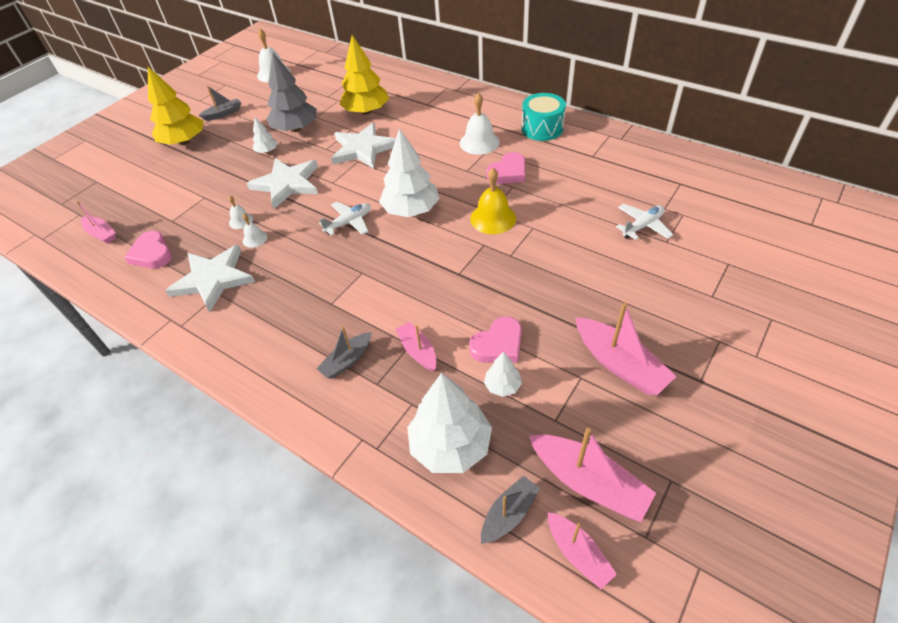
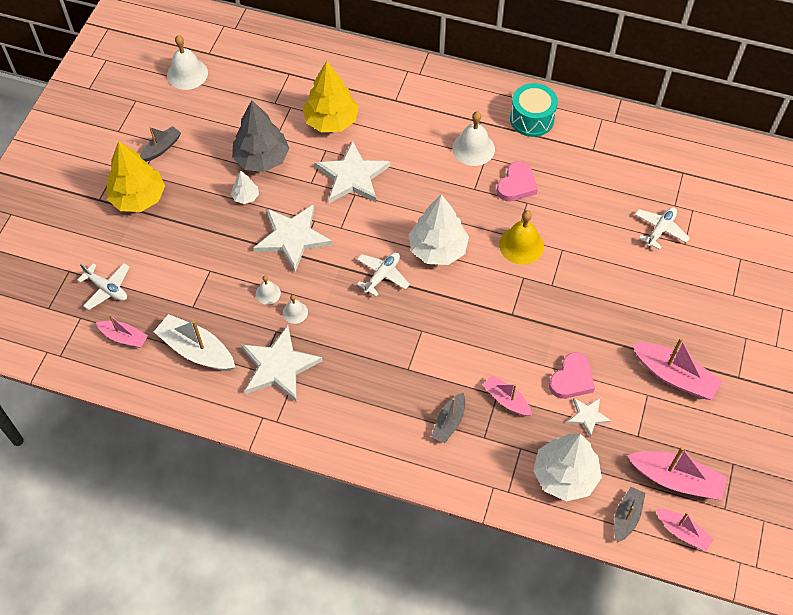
camera: 20 degrees left, 10 degrees up
(115, 197) = (107, 289): none -> white plane
(152, 254) = (196, 350): pink heart -> white boat
(502, 386) = (588, 416): white tree -> white star

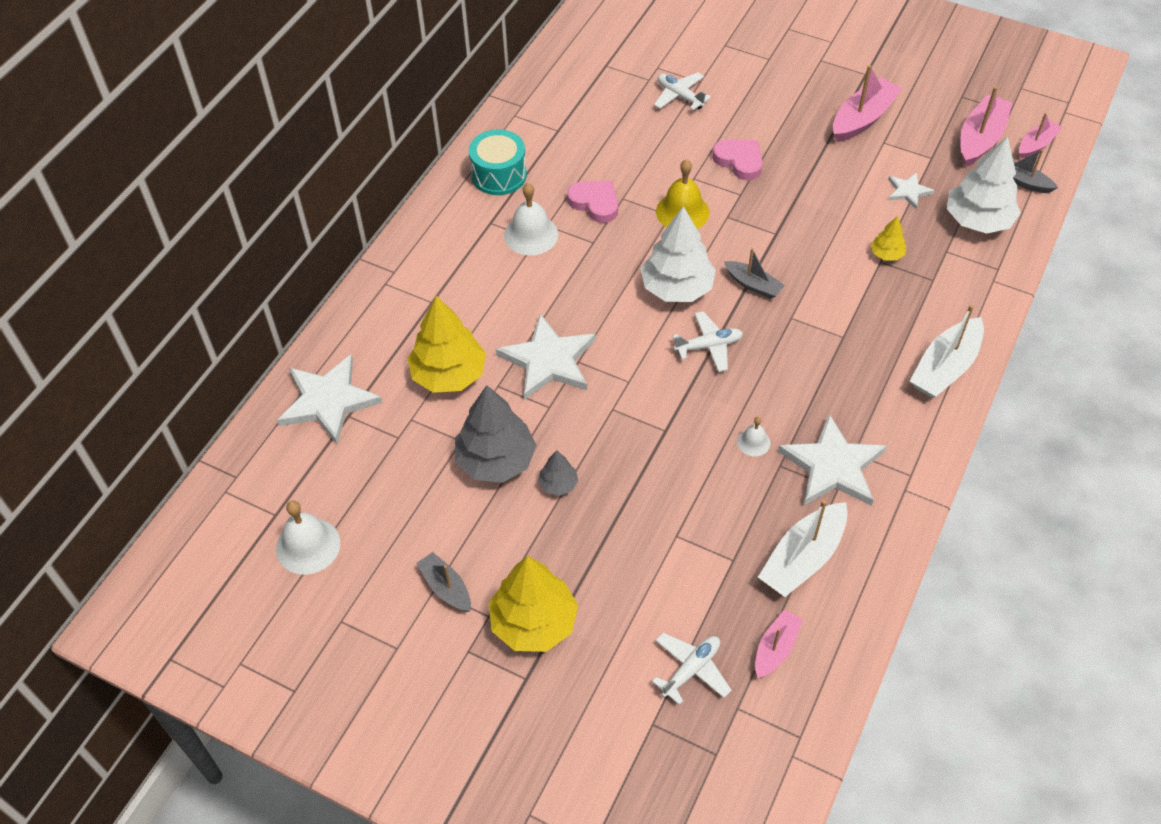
camera: 80 degrees left, 5 degrees down
(246, 196) = (558, 484): white tree -> grey tree
(268, 293) = (721, 470): white bell -> none
(292, 238) = (636, 435): white star -> white star (328, 401)
(382, 275) = (708, 346): white plane -> white plane turned 120 degrees clockwise
(387, 446) = (945, 367): none -> white boat
(449, 422) = (914, 307): grey boat -> grey boat (753, 285)
(506, 400) = (887, 254): pink boat -> yellow tree
(572, 379) = (863, 197): pink heart -> pink heart (739, 161)

